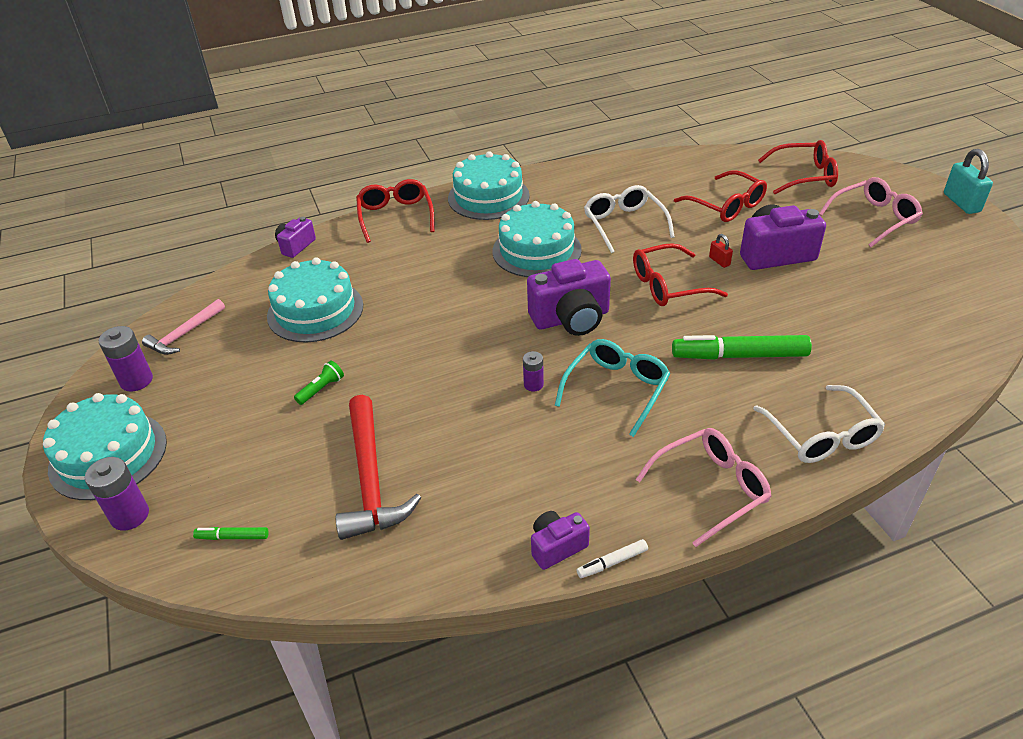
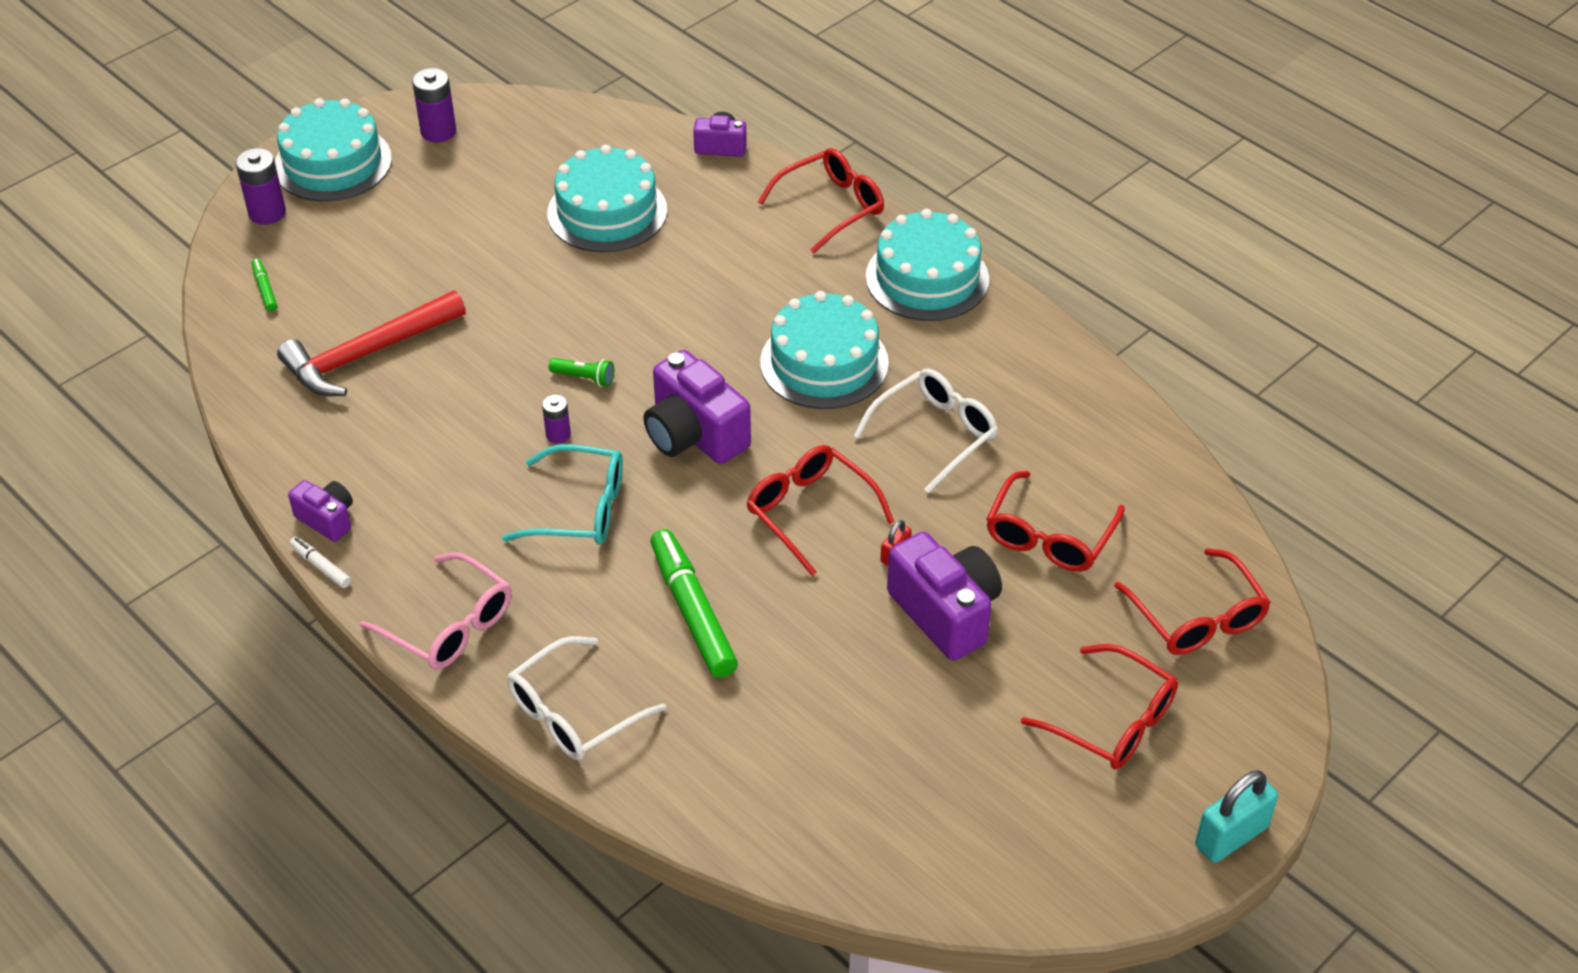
camera: 65 degrees right, 5 degrees up
(184, 334) = (522, 131): pink hammer -> none
(321, 389) = (481, 268): green flashlight -> green flashlight (584, 378)
(874, 218) = (1112, 721): pink glasses -> red glasses

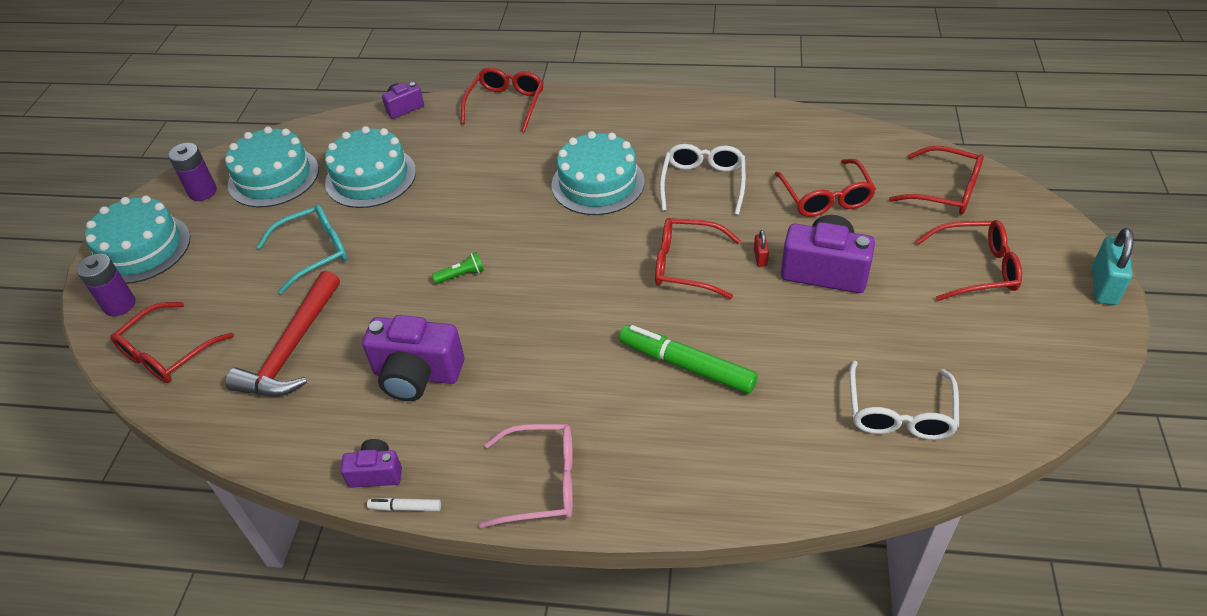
camera: 35 degrees left, 0 degrees up
(265, 289) = (168, 353): green marker -> red glasses
(558, 434) = (481, 318): purple battery -> none
(574, 713) = (688, 479): white glasses -> white glasses (899, 413)
(580, 509) = (546, 352): turquoise glasses -> turquoise glasses (314, 252)
(694, 435) = (568, 265): purple camera -> purple camera (417, 375)
(927, 278) = (602, 110): turquoise cake -> turquoise cake (273, 177)

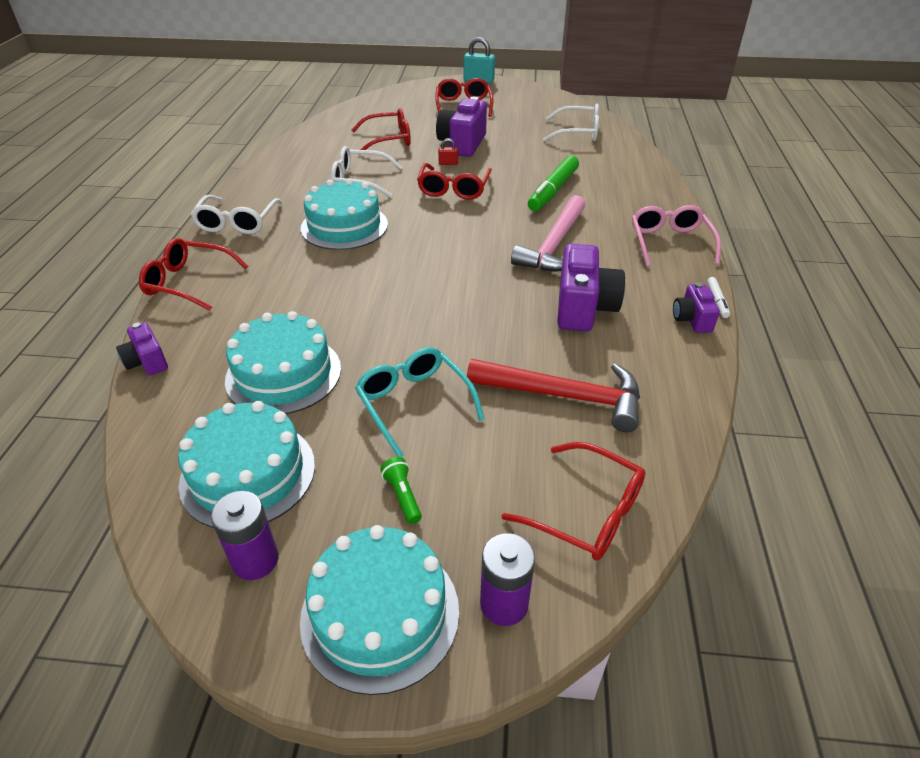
camera: 95 degrees left, 5 degrees down
(461, 275) = (458, 293): green flashlight -> green flashlight (402, 495)
(545, 357) = (554, 245): none -> pink hammer
(607, 112) = (237, 222): none -> white glasses
(945, 191) = (391, 107): red glasses -> none

